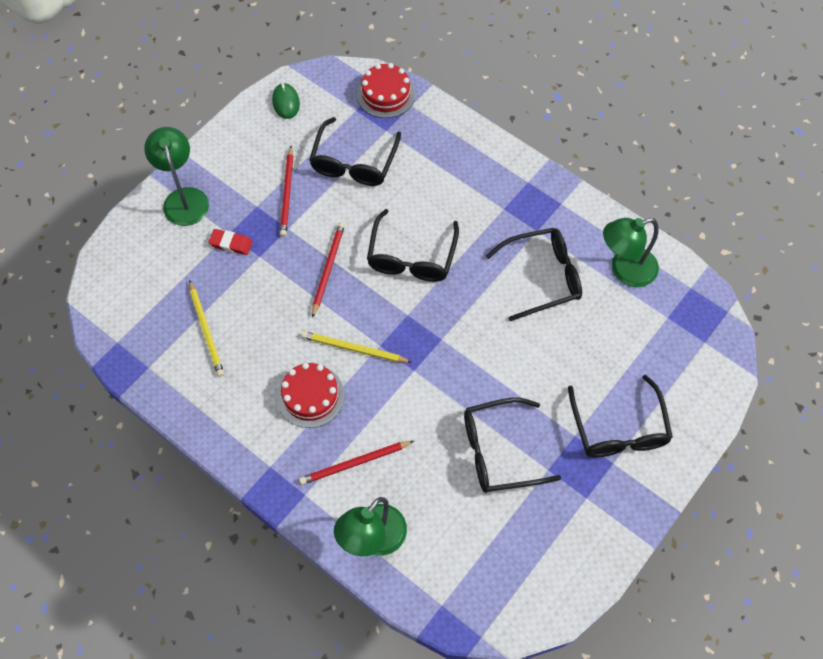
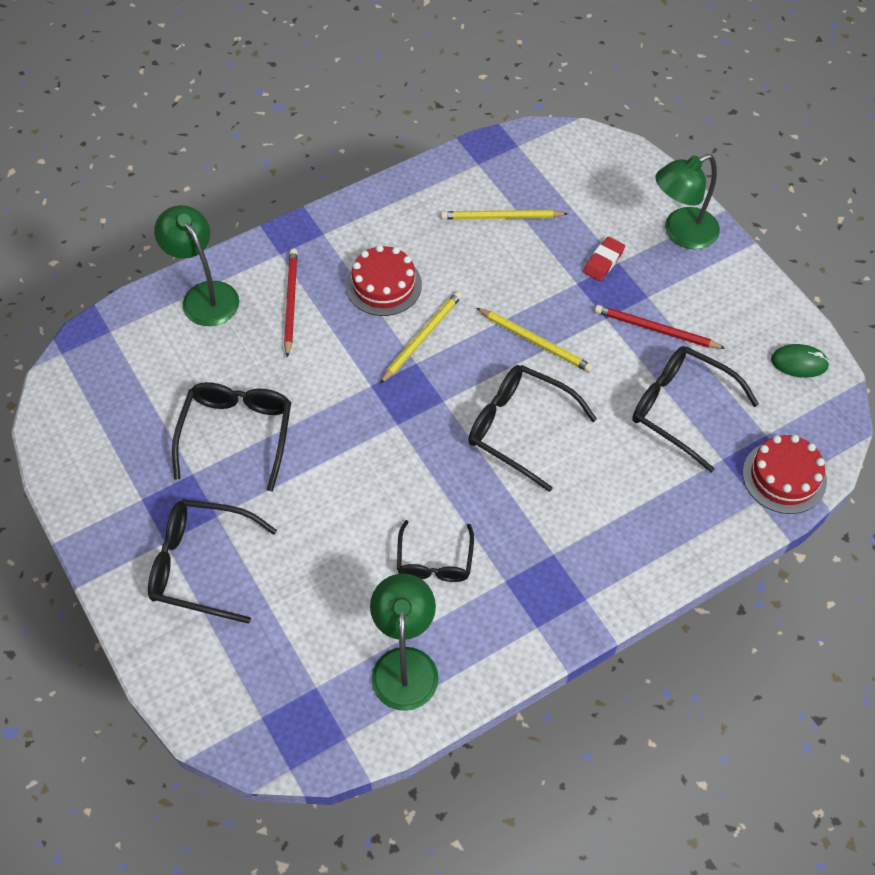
camera: 110 degrees right, 5 degrees down
(184, 198) = (681, 233): green lamp -> green lamp turned 150 degrees clockwise
(328, 268) = (535, 342): red pencil -> yellow pencil
(542, 277) = (434, 561): black glasses -> black glasses, size x0.65

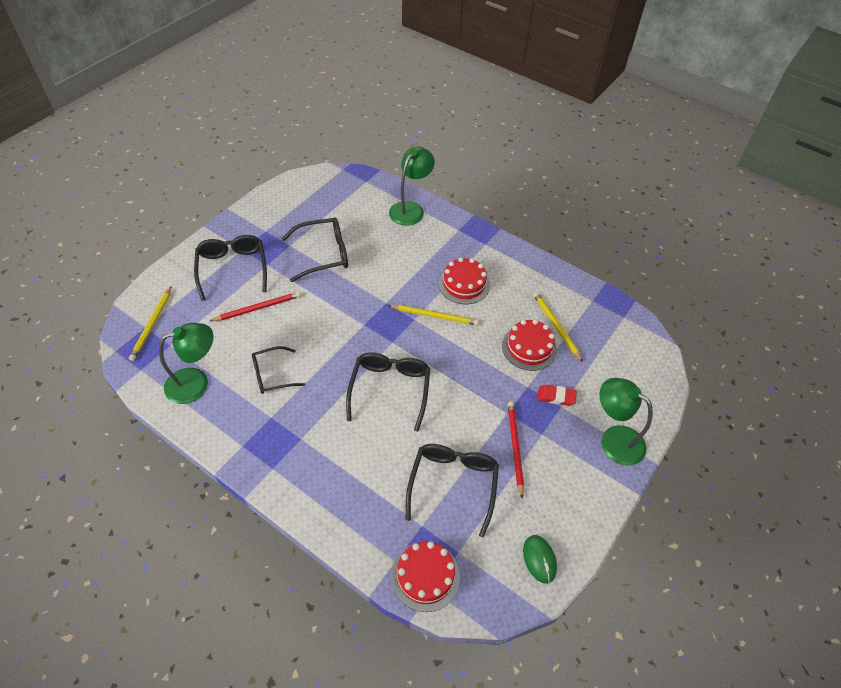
camera: 65 degrees right, 5 degrees down
(291, 302) = (426, 246): red pencil -> red pencil (258, 308)
(520, 257) = (529, 347): none -> red cake
(535, 342) = (464, 377): yellow pencil -> yellow pencil (152, 325)

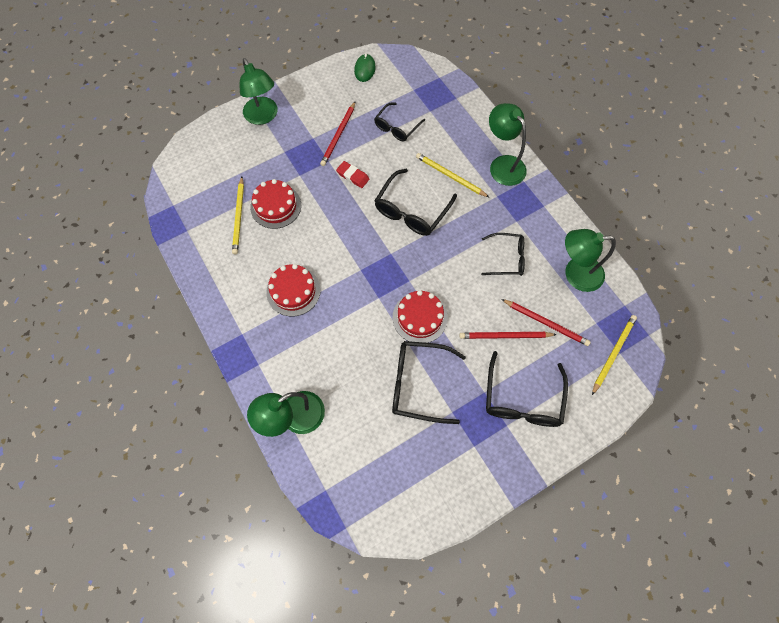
camera: 155 degrees left, 15 degrees up
(221, 330) = (546, 323): none -> red pencil
(304, 481) = (503, 164): none -> green lamp
(425, 576) = (441, 84): red cake -> red cake (419, 317)
(435, 316) = (340, 266): yellow pencil -> yellow pencil (450, 176)
(453, 484) = (396, 127): black glasses -> black glasses, size x0.65
(556, 397) = (283, 159): red eraser -> red eraser (353, 176)

